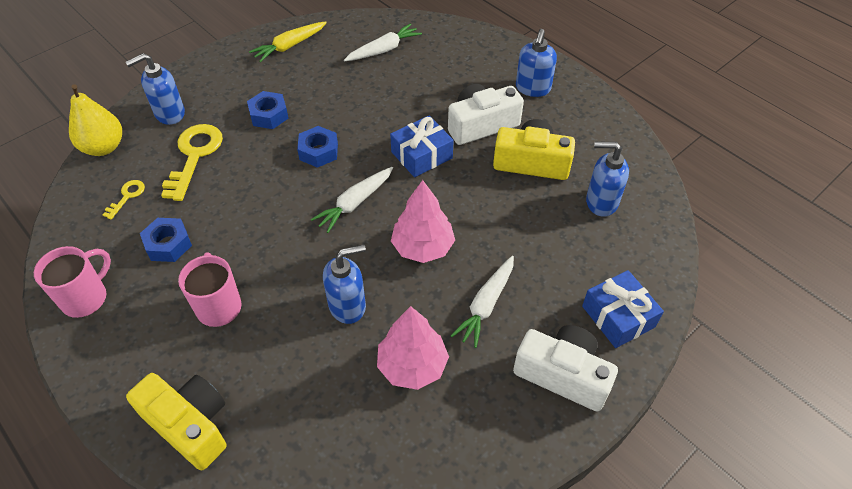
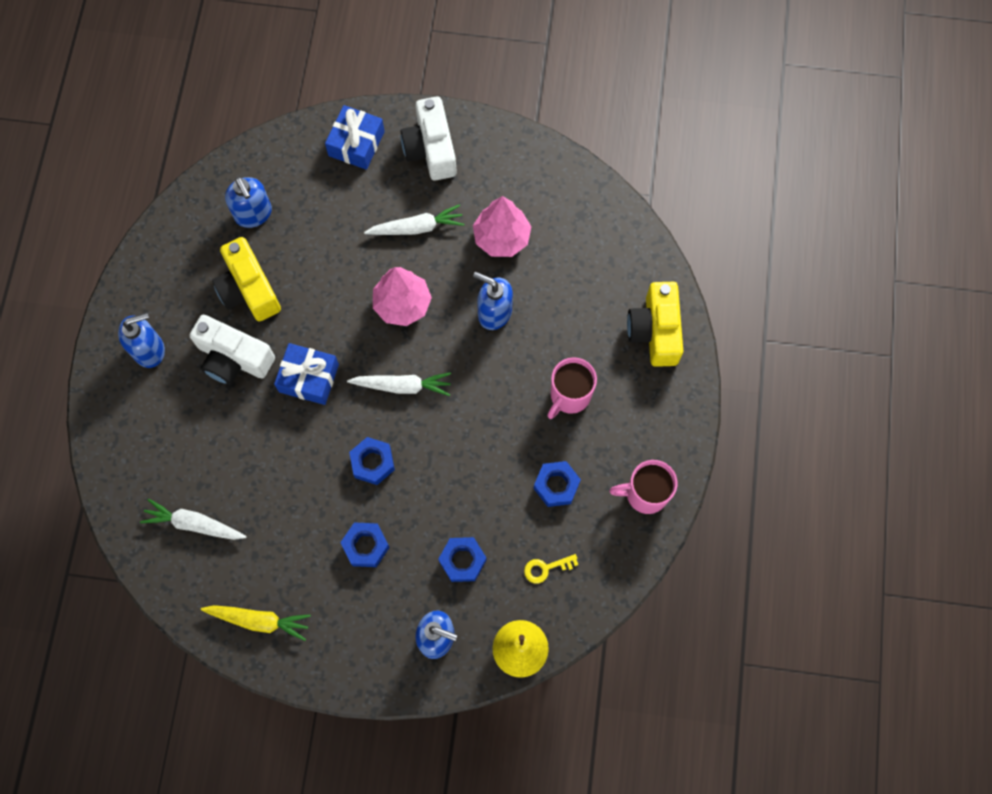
camera: 130 degrees left, 20 degrees up
(194, 156) = (462, 560): yellow key -> blue nut

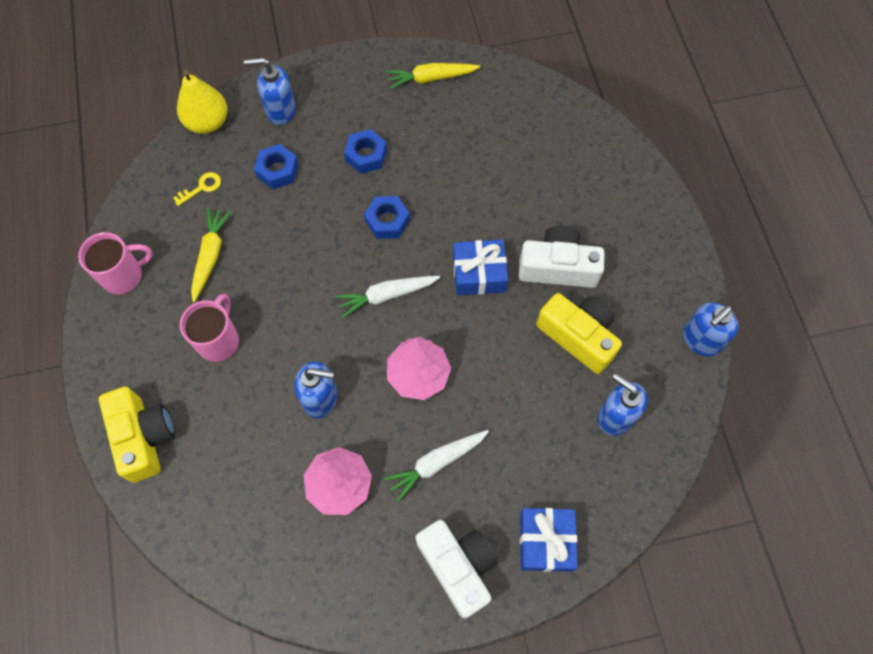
camera: 160 degrees right, 5 degrees down
(149, 350) = (640, 248): blue soap dispenser -> blue soap dispenser (701, 340)
(194, 524) = (519, 126): white carrot -> none
(556, 485) = (210, 256): blue nut -> yellow carrot

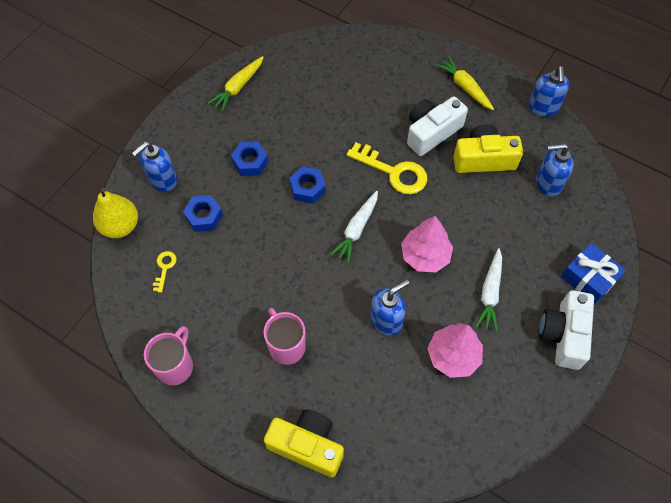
camera: 45 degrees left, 5 degrees down
(210, 256) = (220, 303): yellow carrot -> yellow carrot (464, 87)
(458, 567) = (563, 335): white camera -> white camera turned 90 degrees counterclockwise
(479, 273) = (393, 172): blue gift -> yellow key

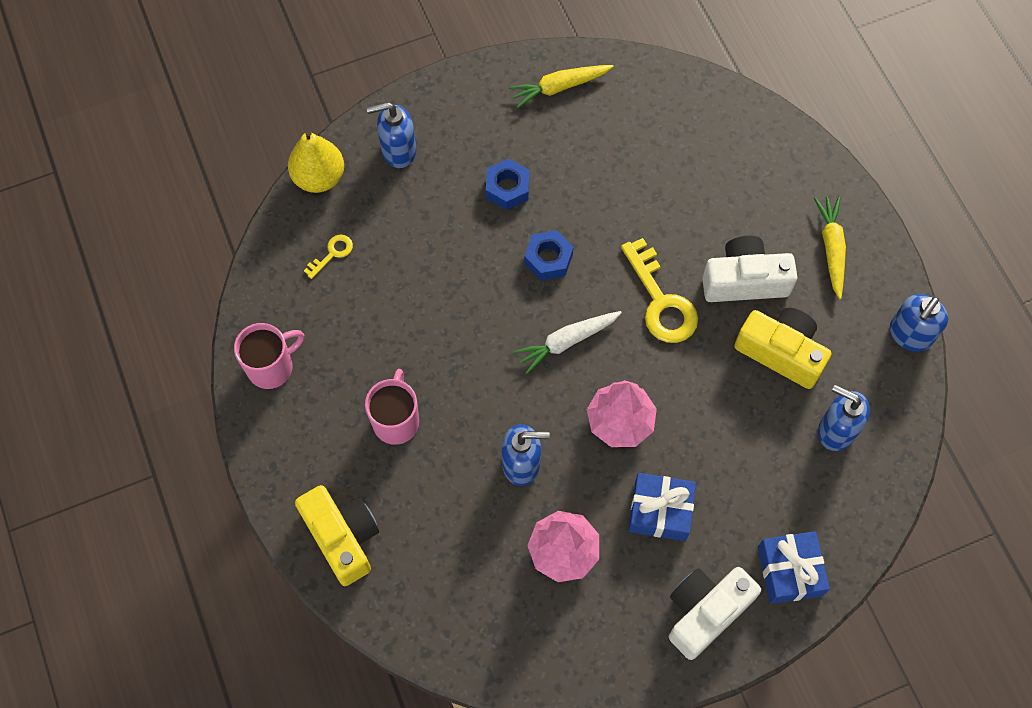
camera: 35 degrees right, 5 degrees up
(204, 216) = (413, 221): blue nut -> none
(490, 293) = (660, 511): white carrot -> blue gift

